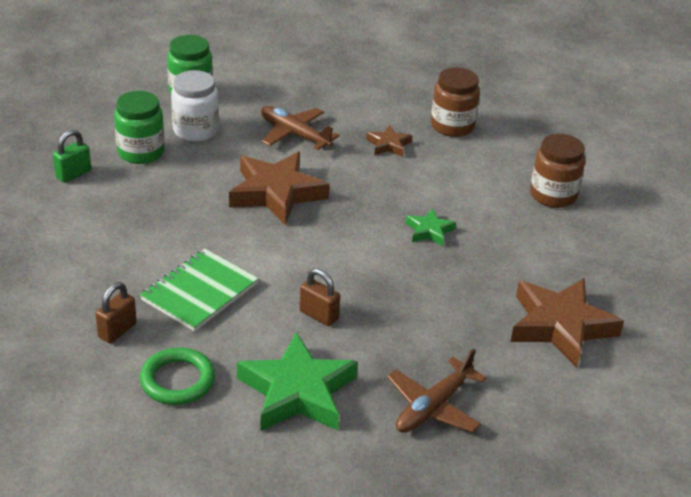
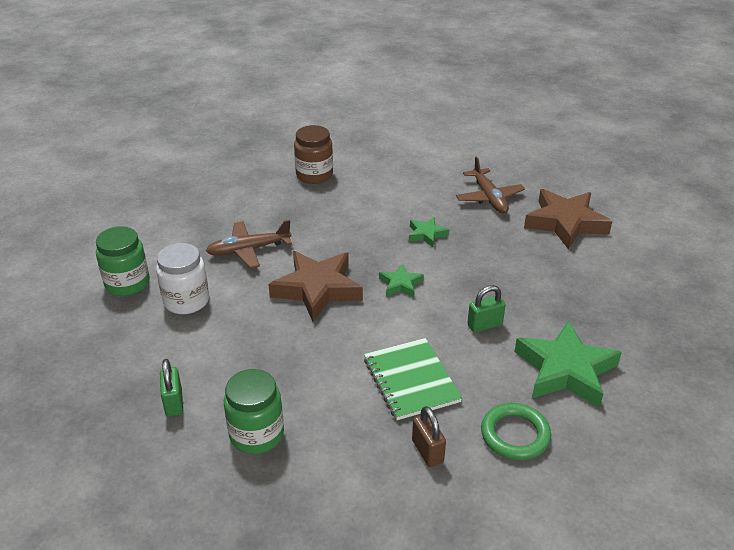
camera: 55 degrees left, 0 degrees up
(141, 152) = (184, 346): green jar -> green jar (257, 434)
(319, 315) = (484, 325): brown padlock -> green padlock
(331, 240) = (401, 284): none -> green star
(388, 145) = (308, 211): brown star -> none
(433, 406) = (615, 309): brown plane -> brown plane (489, 197)
(553, 195) = (430, 169): brown jar -> none

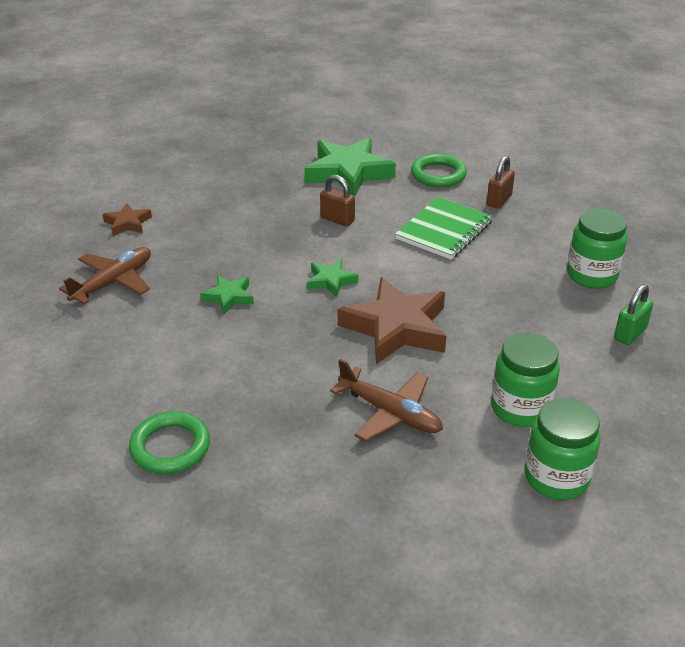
camera: 125 degrees left, 0 degrees up
(186, 301) = (520, 408): white jar -> green jar
(314, 175) = (170, 447): brown jar -> green ring
(484, 325) = (337, 219): green padlock -> brown padlock
(565, 223) = (128, 223): brown star -> brown star, size x0.49

